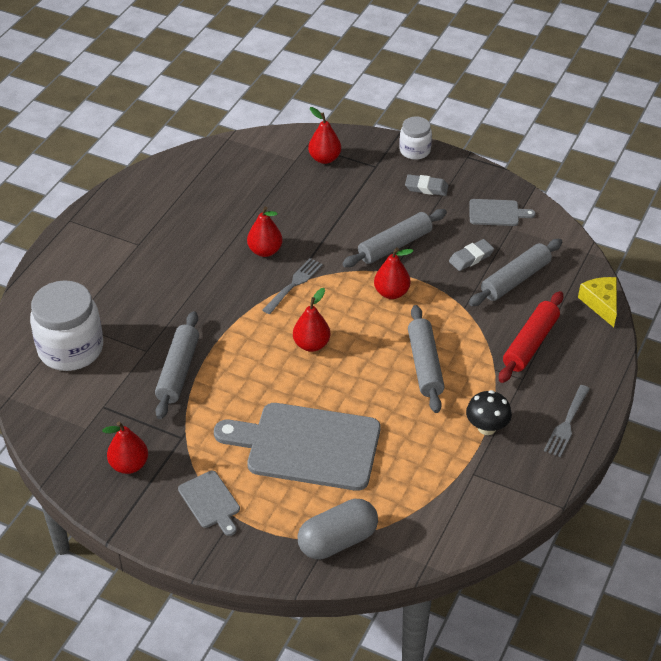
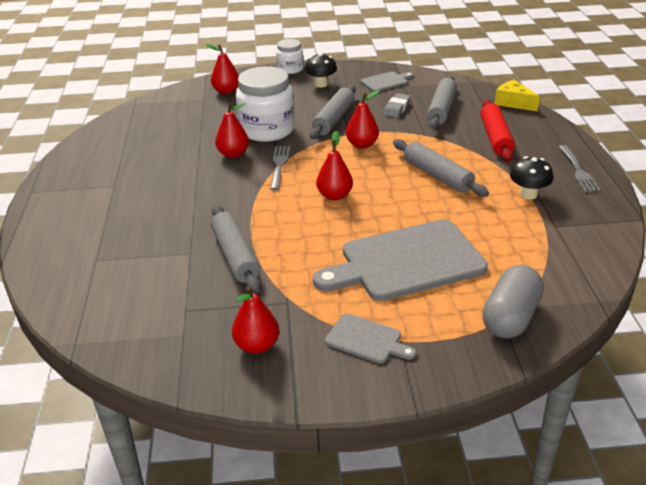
camera: 30 degrees left, 10 degrees down
(71, 349) = (111, 279): white jar -> white jar (267, 130)
(426, 188) = (321, 84): grey eraser -> black mushroom

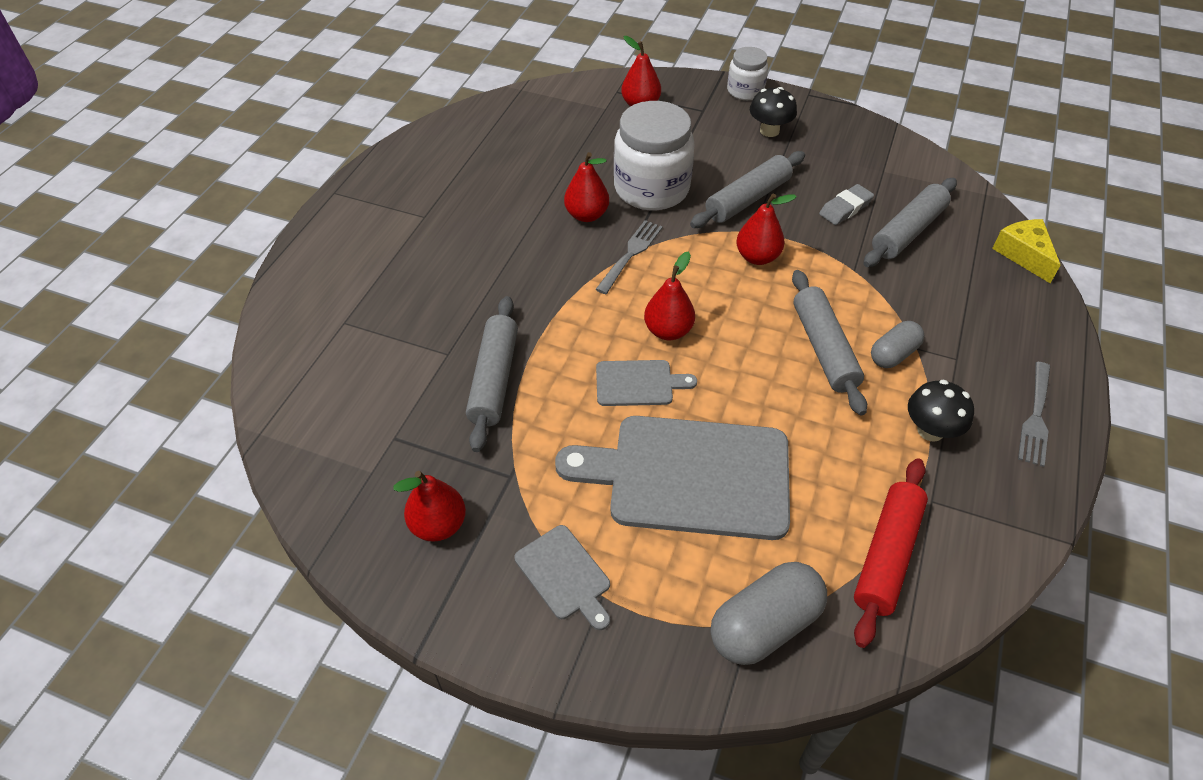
camera: 25 degrees right, 15 degrees up
(385, 82) = (861, 154): grey cutting board -> grey cutting board (638, 383)
(479, 166) = (893, 354): none -> grey capsule
(496, 138) = (952, 311): red rolling pin -> red rolling pin (887, 556)

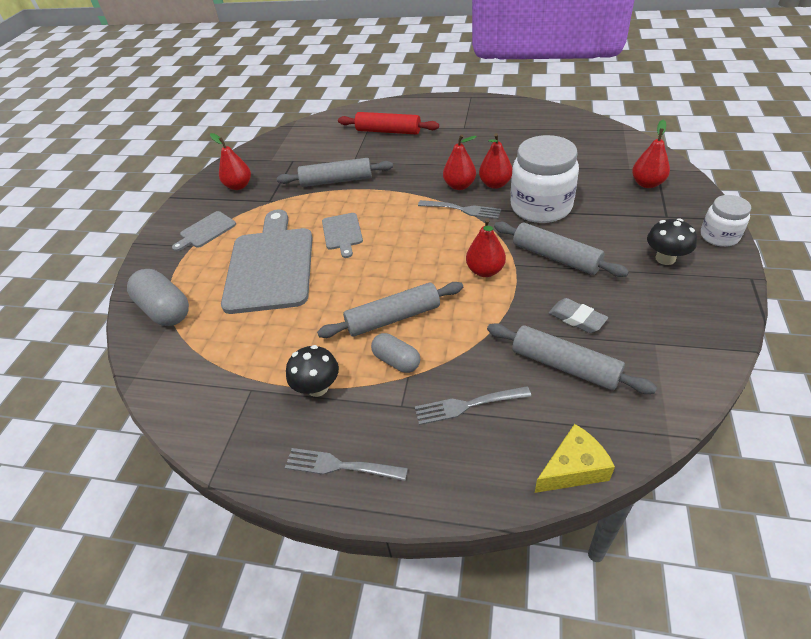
camera: 85 degrees right, 5 degrees down
(668, 331) = (392, 238): red pear -> red pear (459, 186)
(887, 556) = (206, 365): red rolling pin -> red rolling pin (388, 131)
(956, 308) = (467, 405): none -> grey fork

